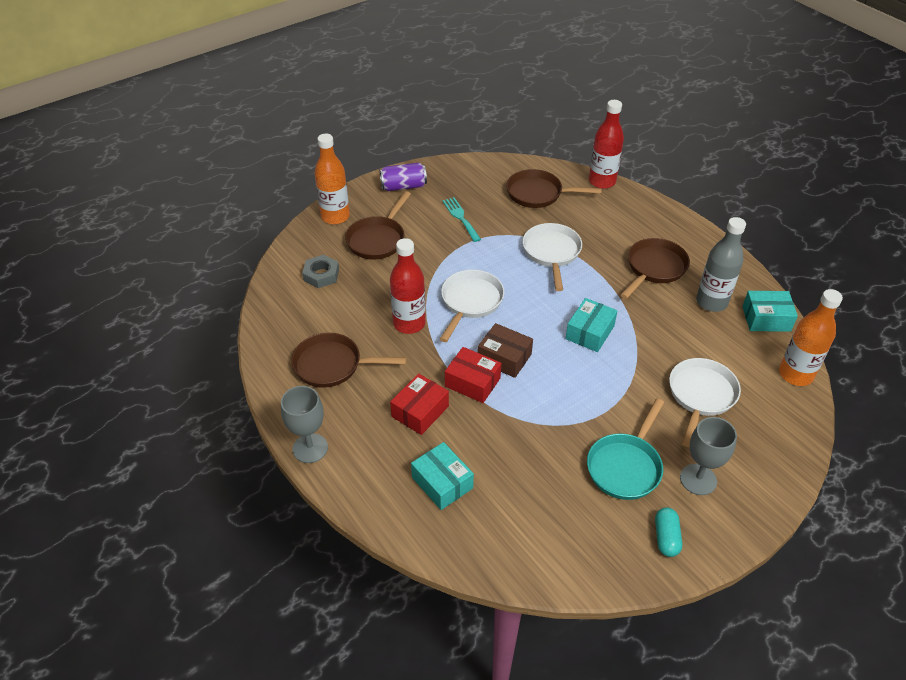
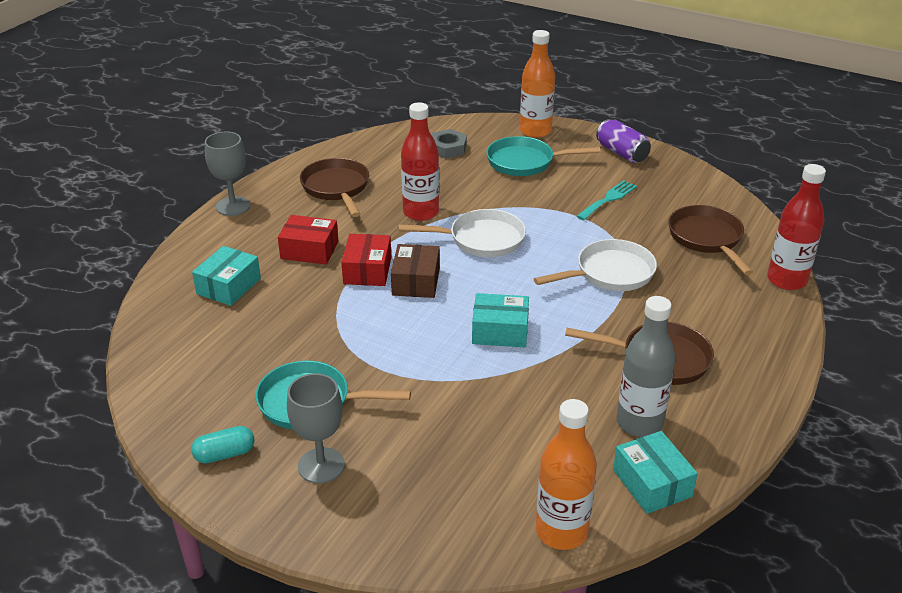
camera: 65 degrees right, 10 degrees down
(378, 239) = (525, 162): brown pan -> turquoise pan
(700, 396) = (458, 443): white pan -> none

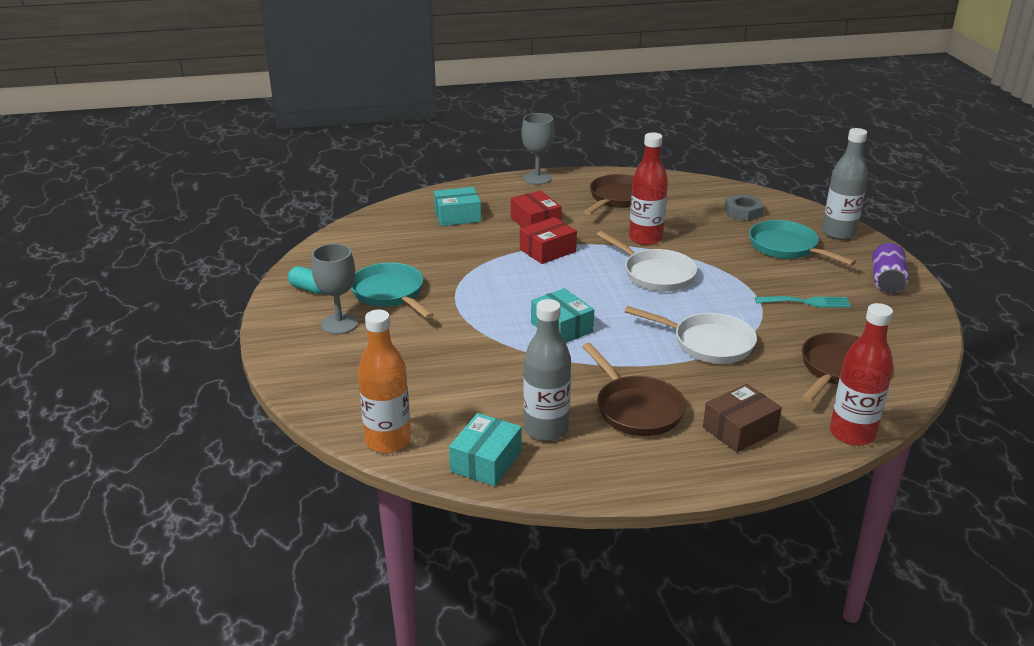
camera: 50 degrees right, 5 degrees down
(416, 281) = (564, 272): brown box -> brown box (739, 429)
(535, 131) = (838, 233): orange bottle -> grey bottle

